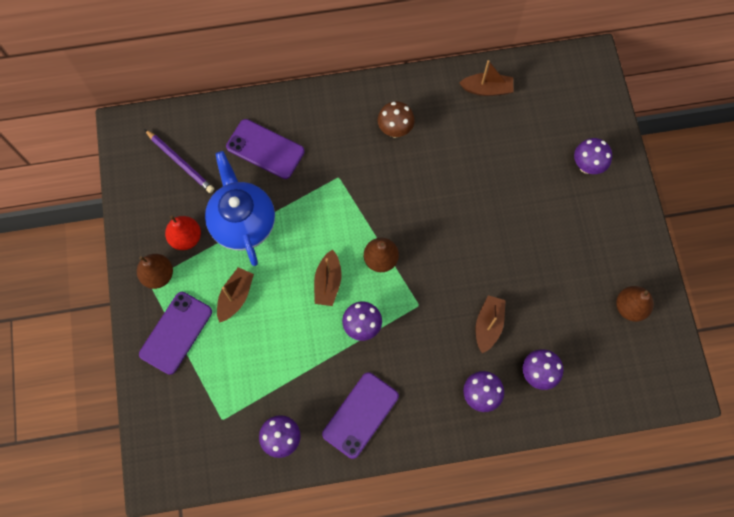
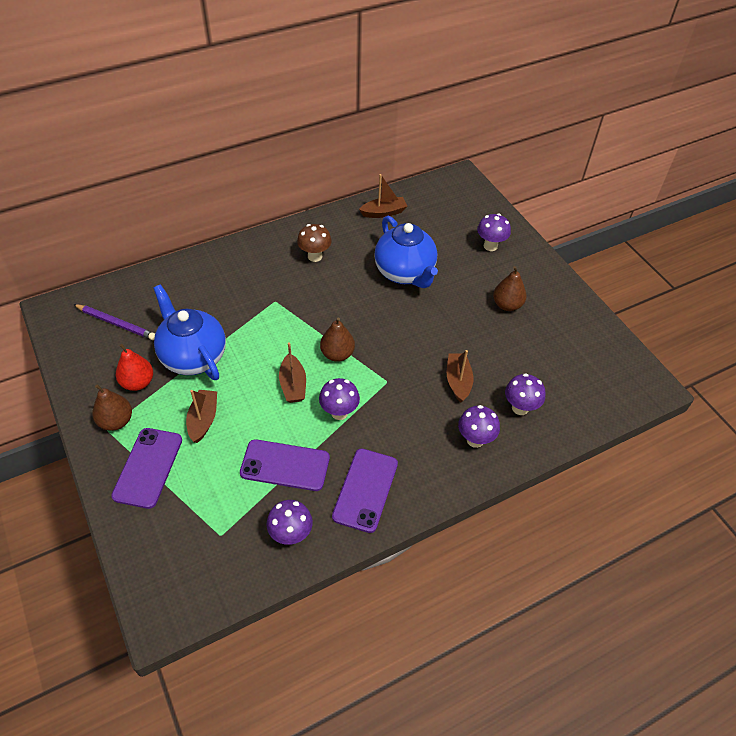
camera: 20 degrees left, 20 degrees down
(265, 149) = (198, 295): purple phone -> purple phone (285, 465)
(482, 178) = (405, 273): none -> blue teapot
(630, 307) = (575, 336): brown pear -> brown pear (507, 305)

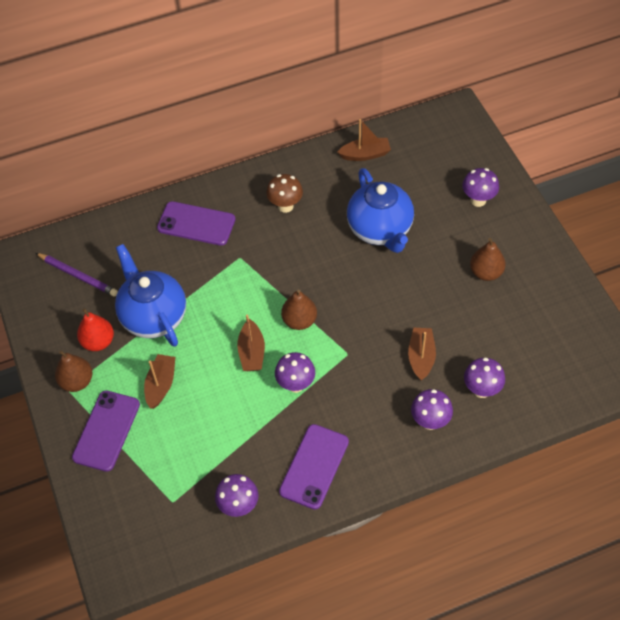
camera: 10 degrees right, 5 degrees up
(285, 465) = (238, 437): purple phone -> purple phone (196, 224)

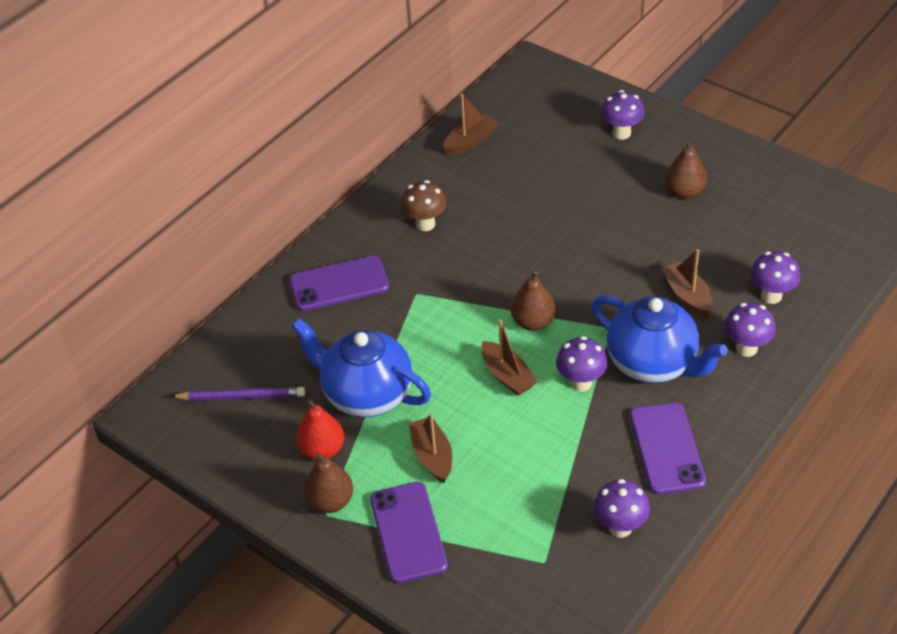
camera: 30 degrees left, 10 degrees down
(380, 230) = (546, 202): blue teapot -> blue teapot (653, 364)

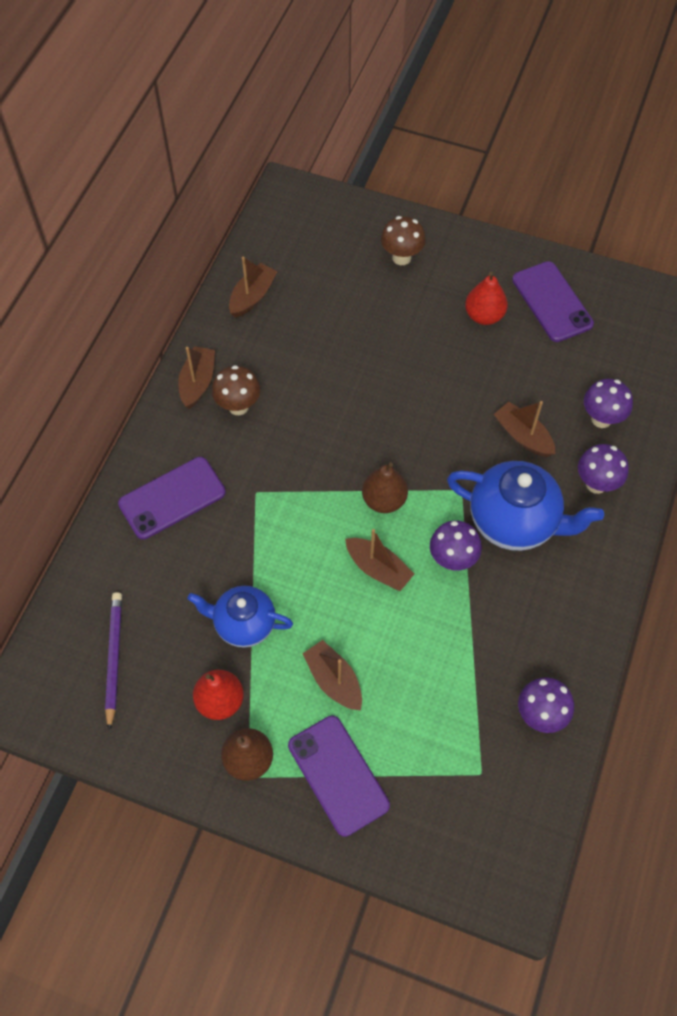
camera: 20 degrees left, 15 degrees up
(241, 397) = (114, 658): purple pencil -> purple pencil turned 75 degrees counterclockwise
(366, 394) = (243, 624): blue teapot -> blue teapot, size x0.65
(395, 199) = (198, 382): none -> brown boat
(621, 133) = (401, 257): purple mushroom -> brown mushroom
(666, 448) = (556, 615): purple phone -> purple phone (552, 302)
(684, 192) = (484, 316): brown pear -> red pear

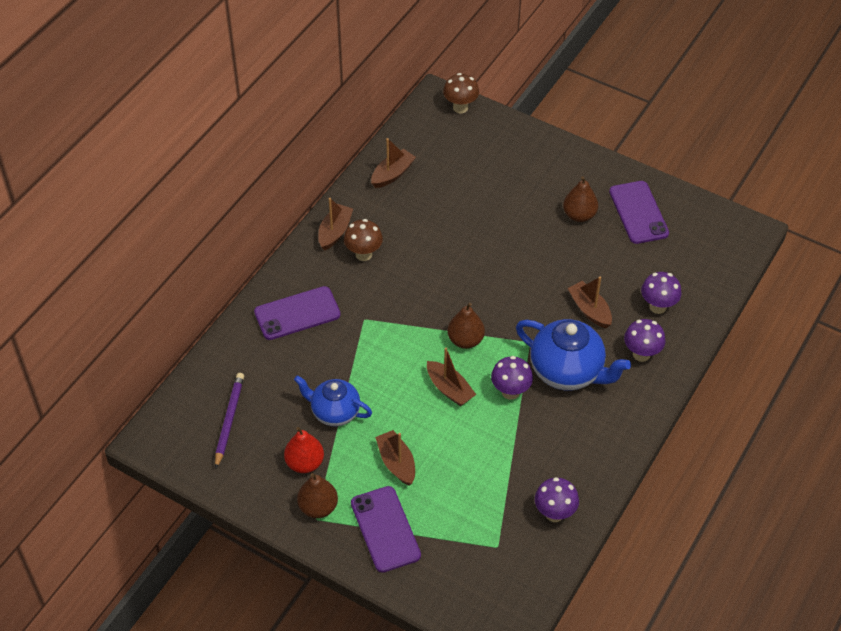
camera: 10 degrees right, 10 degrees down
(401, 257) = (521, 161): brown mushroom -> brown mushroom (460, 107)
(484, 316) = (579, 215): red pear -> brown pear

